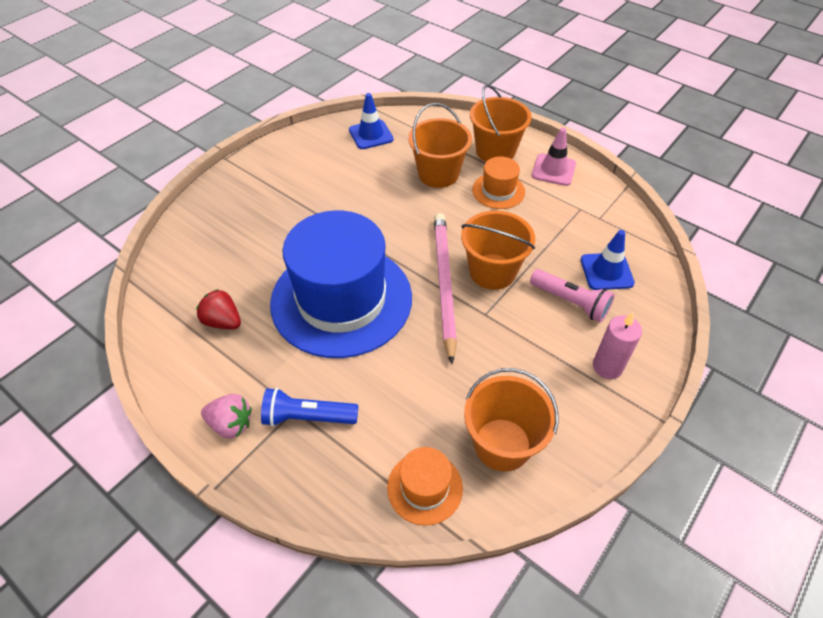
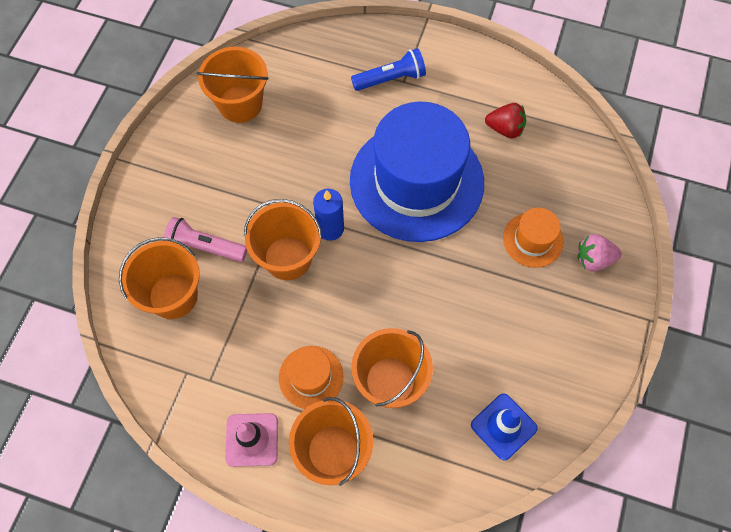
camera: 160 degrees right, 15 degrees up
(231, 424) = (443, 58): pink strawberry -> pink strawberry (593, 259)
(425, 487) = (287, 60): orange hat -> orange hat (532, 240)
(444, 284) = (330, 228): pink pencil -> blue candle
(606, 271) = (173, 296): blue traffic cone -> orange bucket
(607, 367) = (165, 191): pink candle -> none

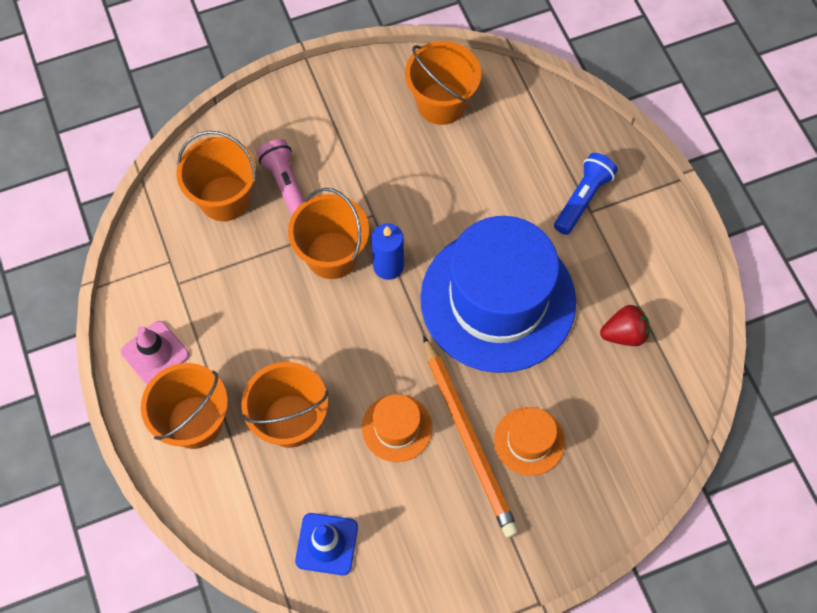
camera: 50 degrees right, 0 degrees up
(311, 377) = (243, 356): orange hat -> orange hat (397, 428)
(390, 79) = (582, 199): blue flashlight -> blue flashlight turned 90 degrees counterclockwise
(501, 275) = (469, 439): none -> orange pencil
(505, 129) = (624, 334): red strawberry -> red strawberry turned 75 degrees counterclockwise
(593, 259) = (557, 509): pink strawberry -> none

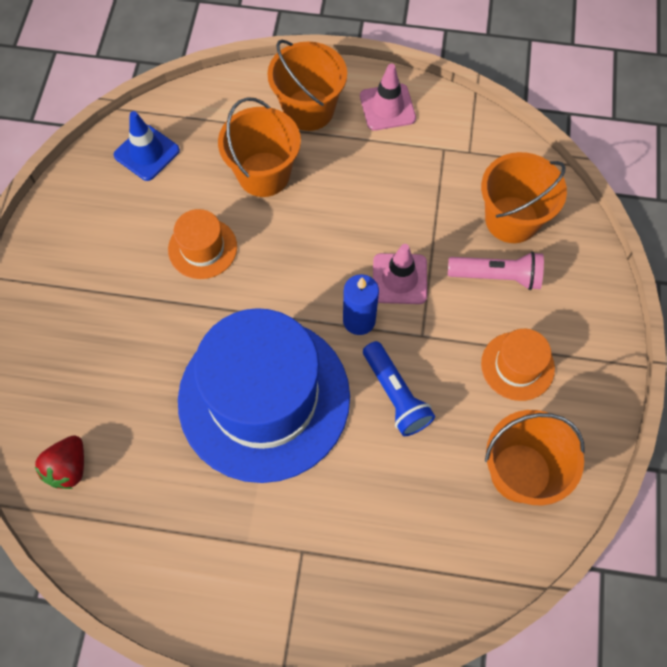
camera: 120 degrees right, 0 degrees up
(332, 255) = (399, 279): orange bucket -> pink traffic cone
(469, 439) = (153, 298): orange pencil -> none
(529, 441) = (116, 346): orange hat -> orange hat (517, 366)
(582, 199) = (321, 552): blue flashlight -> blue flashlight (395, 395)
(624, 334) = (153, 496): red strawberry -> red strawberry (68, 468)

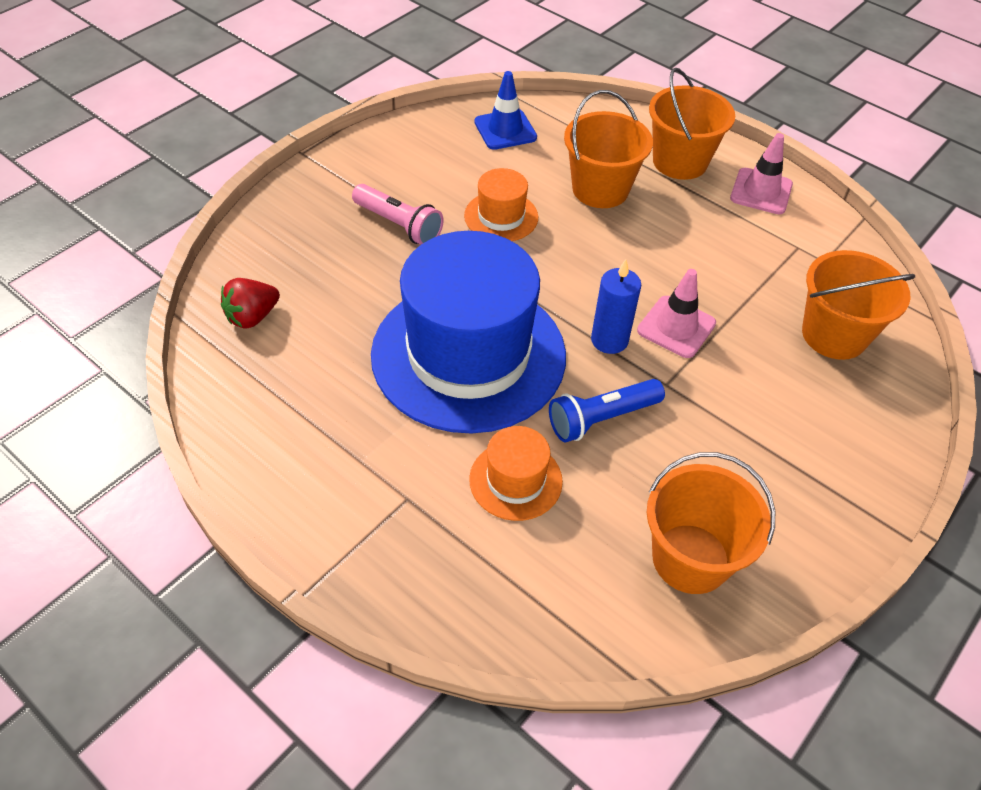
camera: 30 degrees right, 15 degrees down
(395, 395) = (602, 418): blue flashlight -> blue flashlight turned 60 degrees clockwise
(496, 276) = (784, 373): pink flashlight -> pink flashlight (398, 225)
(517, 366) = (754, 461): orange hat -> orange hat (515, 480)

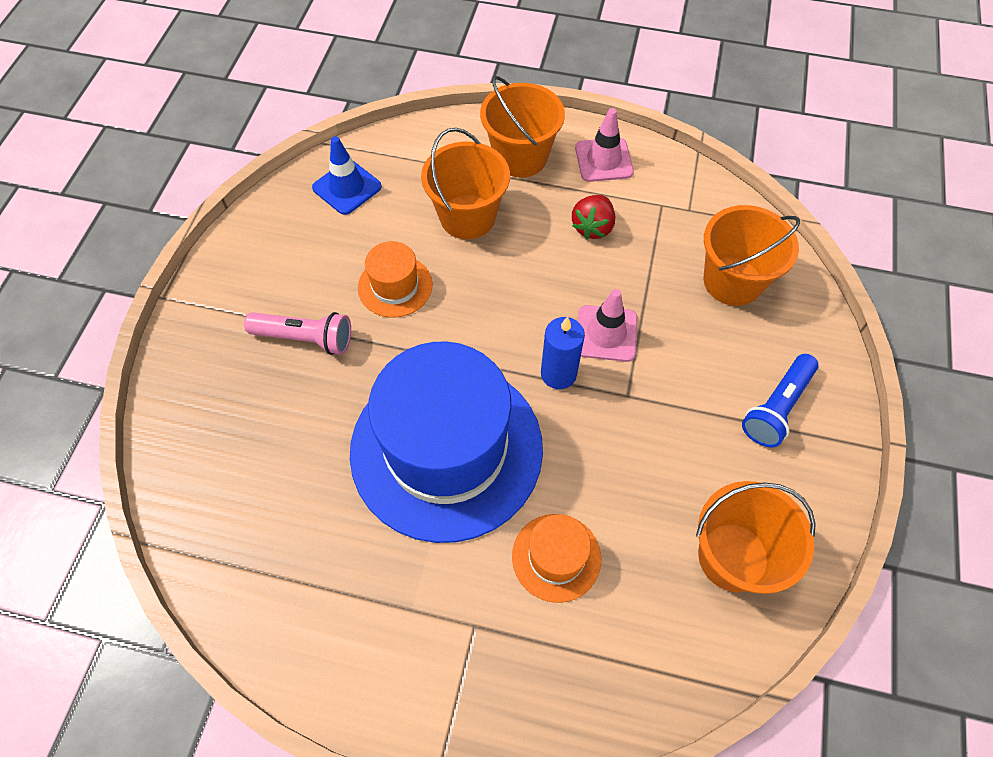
camera: 25 degrees left, 10 degrees up
(252, 317) = (221, 507): red strawberry -> red strawberry (592, 227)
(602, 418) = (594, 457): blue flashlight -> blue flashlight (777, 407)

